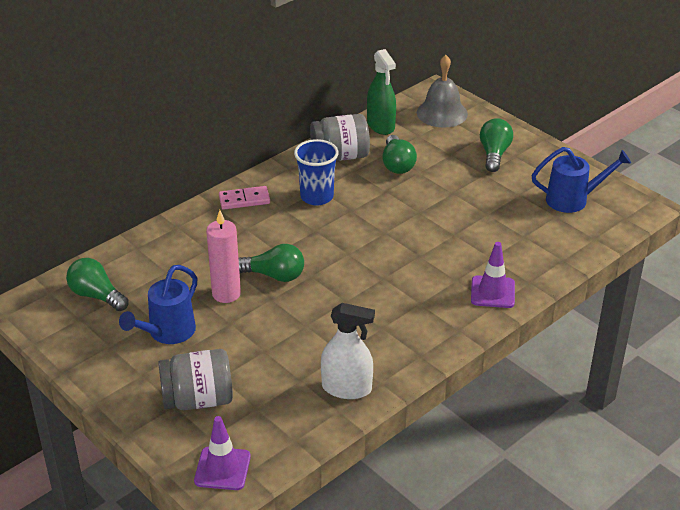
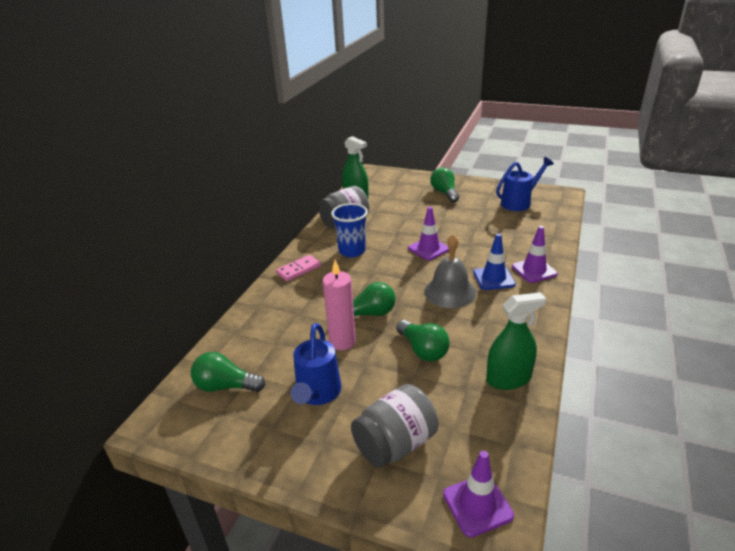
camera: 25 degrees left, 5 degrees down
(346, 388) = (508, 379): white spray bottle -> green spray bottle
(397, 164) = (389, 216): green light bulb -> green light bulb (423, 350)
(402, 224) = (428, 249): none -> purple traffic cone
(438, 285) = (493, 278): none -> blue traffic cone
(442, 113) = (389, 181): grey bell -> grey bell (450, 292)

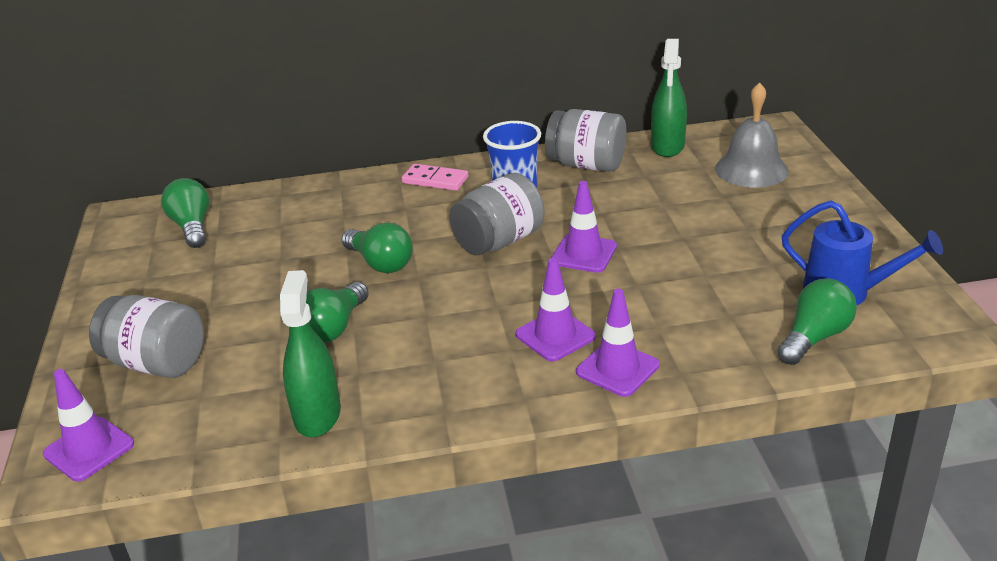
camera: 60 degrees right, 0 degrees up
(317, 394) = (210, 284): blue watering can -> none
(342, 342) = (310, 265): pink candle -> none
(390, 268) = (499, 241): none -> grey jar
(444, 193) = (783, 210): green light bulb -> green light bulb (814, 337)
(450, 292) = (483, 308): grey bell -> grey bell (751, 169)
(493, 278) = (555, 336): blue traffic cone -> purple traffic cone
(508, 379) = (317, 415): green spray bottle -> green spray bottle turned 135 degrees counterclockwise

